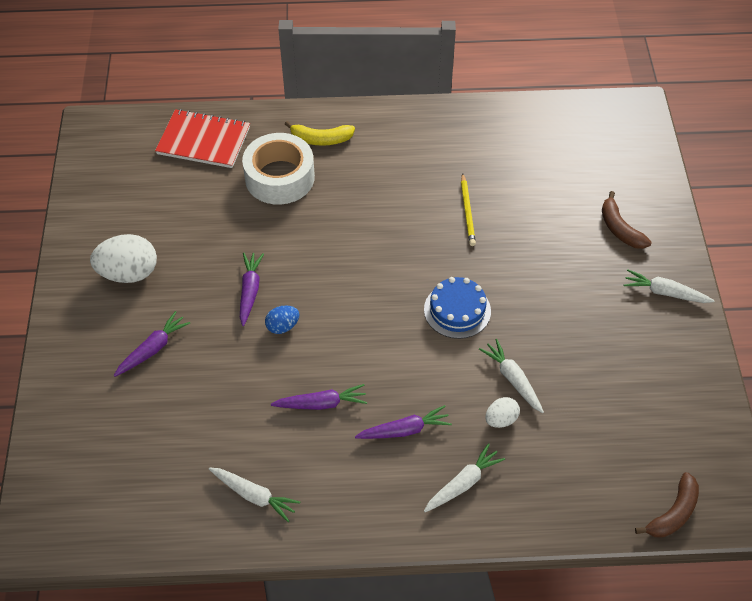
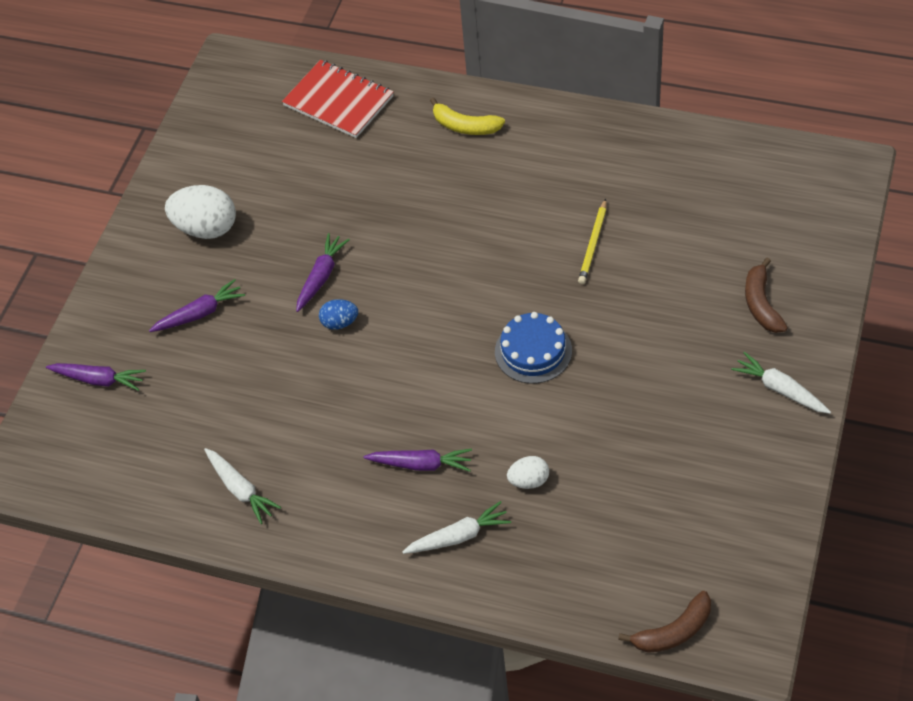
camera: 25 degrees right, 0 degrees up
(279, 177) = (402, 159): white tape -> none
(321, 404) = (346, 414): purple carrot -> purple carrot (98, 379)
(513, 379) = (561, 441): white carrot -> none

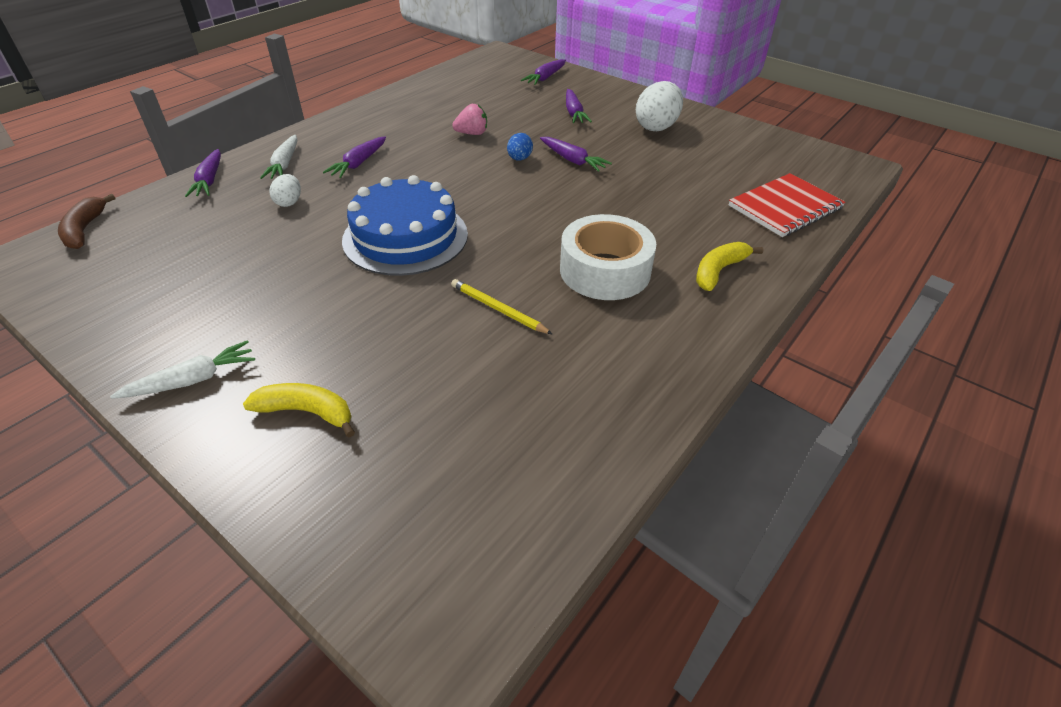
camera: 105 degrees right, 10 degrees down
(240, 489) = (415, 103): white carrot -> none
(299, 390) = (472, 134): none -> pink strawberry
(504, 195) = (605, 270): none -> white tape
(528, 588) = (209, 180): none -> purple carrot
(533, 351) = (405, 237): blue cake -> blue cake, size x1.64
(761, 304) = (307, 412): brown banana -> yellow banana

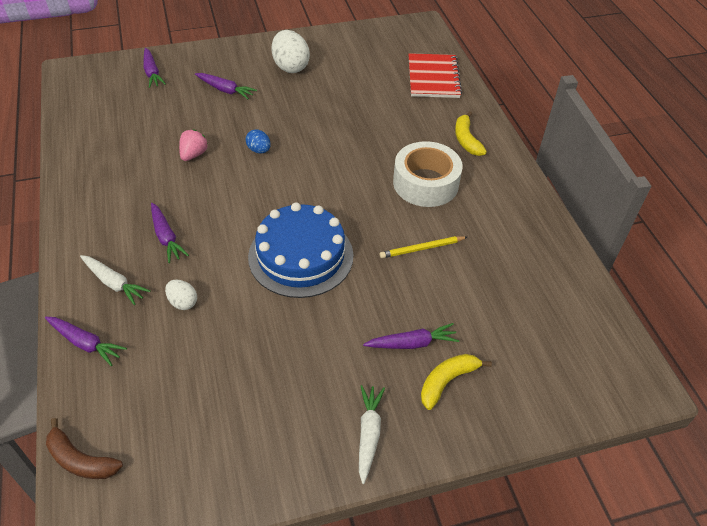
camera: 55 degrees left, 5 degrees up
(572, 160) = (289, 127): purple carrot -> purple carrot (412, 343)

